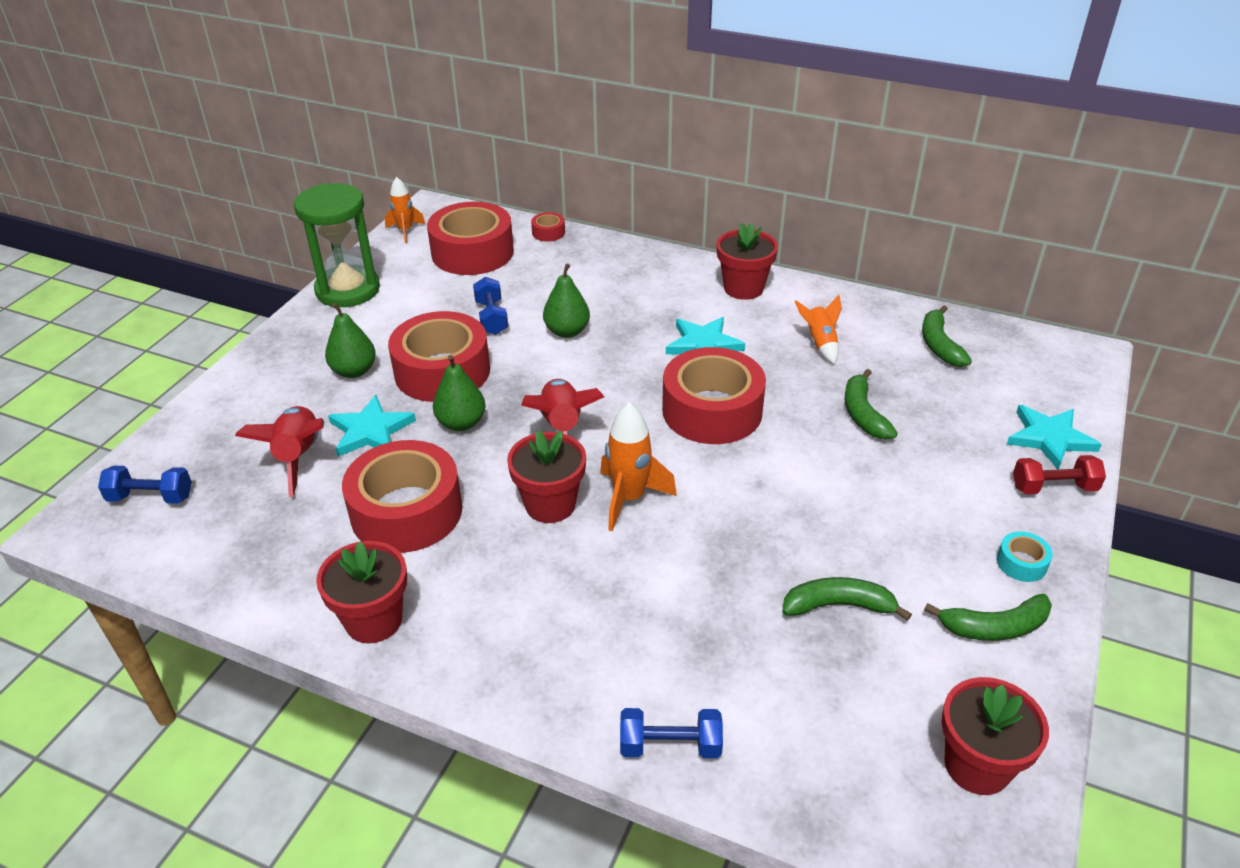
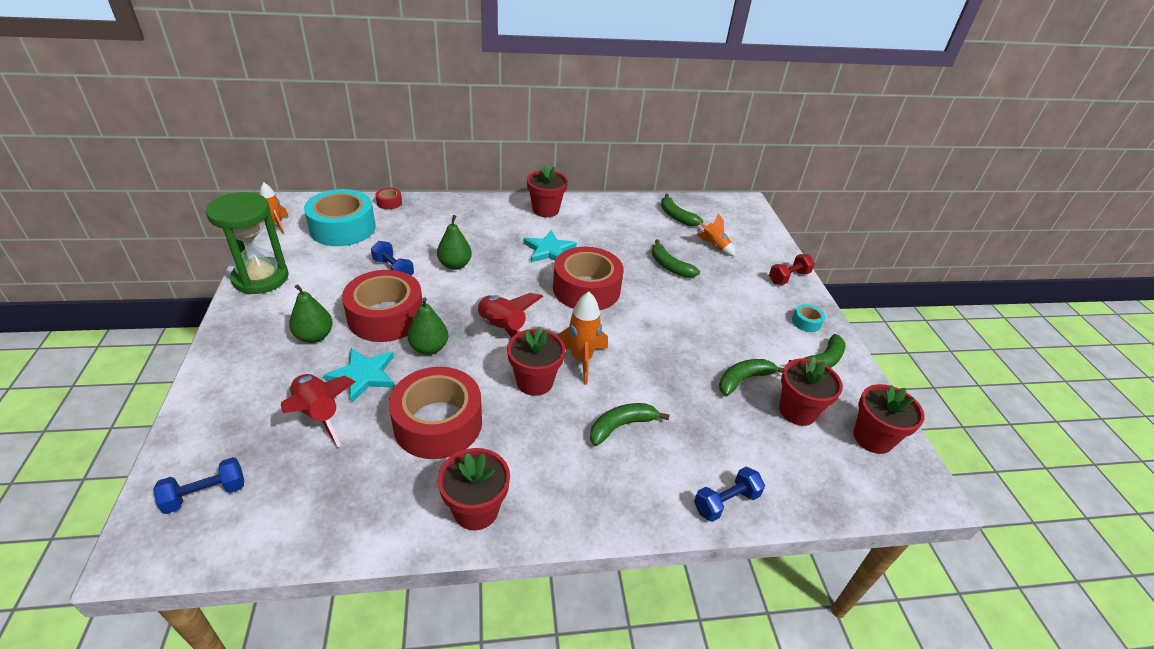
camera: 35 degrees left, 0 degrees up
(472, 252) = (343, 228): red tape -> turquoise tape
(613, 598) = (621, 426): none -> green banana
(820, 343) = (615, 232): orange rocket -> orange rocket (714, 246)
(885, 679) = (797, 411): none -> red flower pot
(1049, 438) = (766, 252): turquoise star -> none

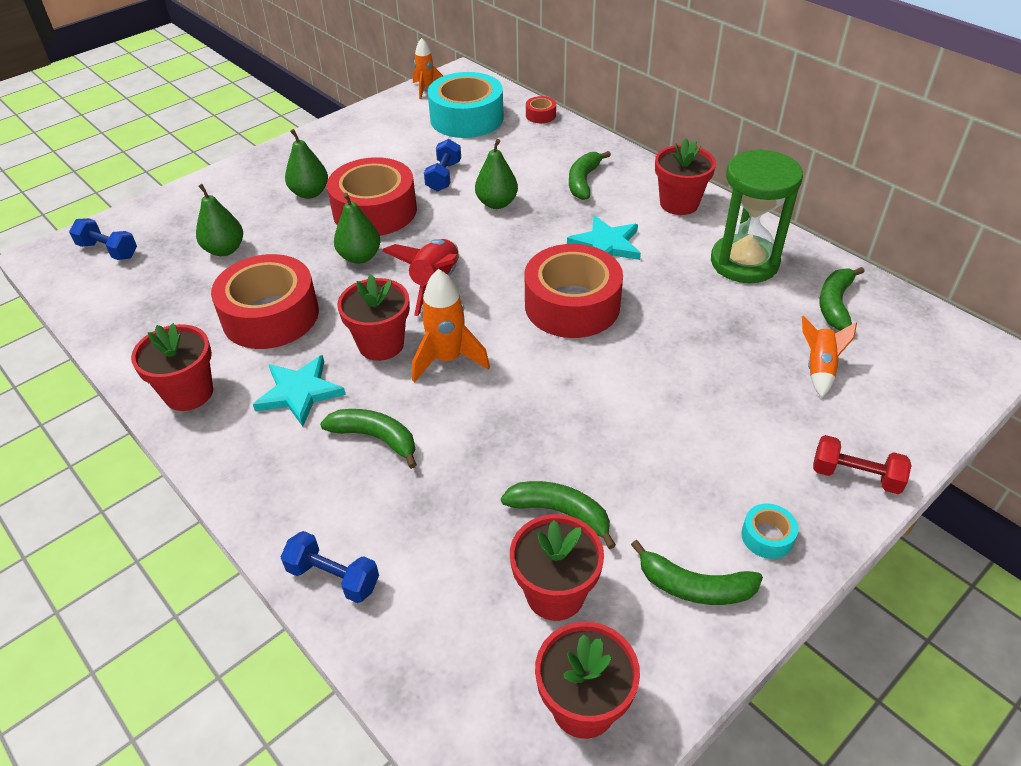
camera: 60 degrees right, 5 degrees up
(261, 278) = (350, 127): green hourglass -> green hourglass (744, 262)
(319, 414) = (225, 250): red rocket -> green pear
(363, 375) = (289, 244): turquoise star -> turquoise star (299, 392)
(669, 266) = (710, 348): green banana -> green banana (583, 181)

